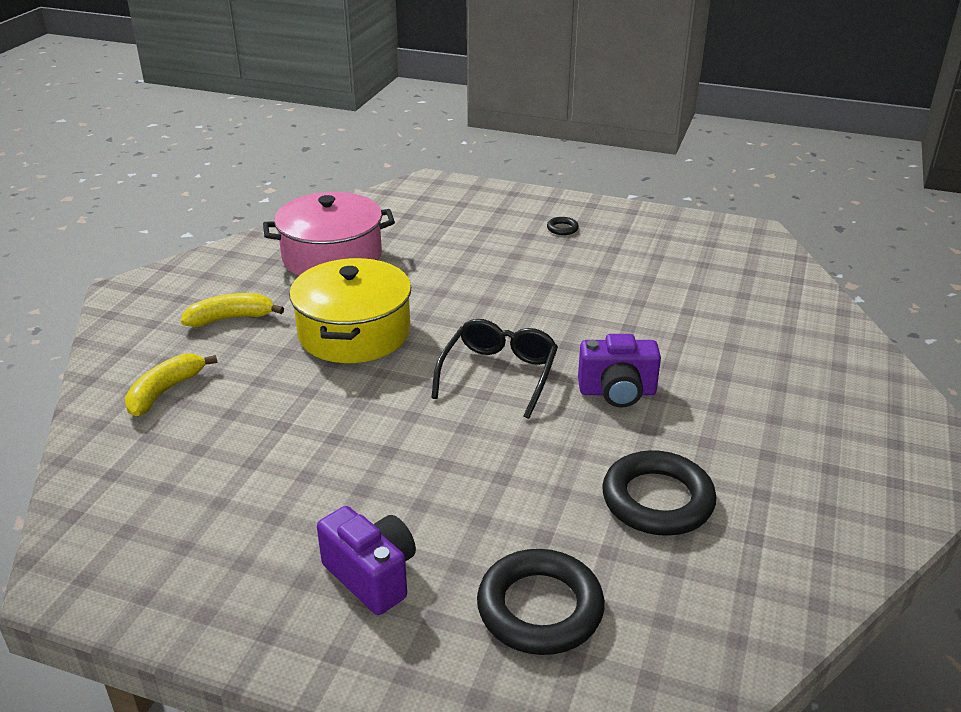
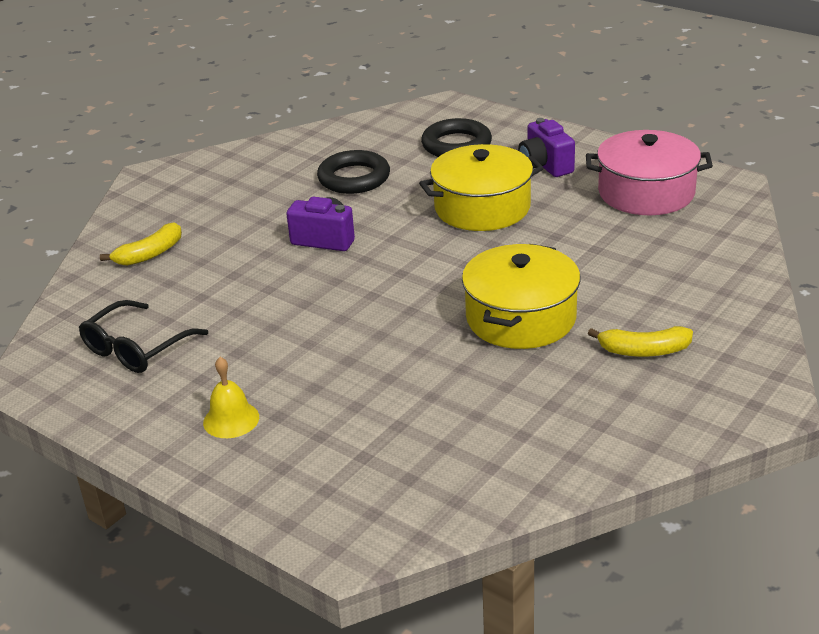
camera: 160 degrees left, 0 degrees up
(165, 391) = (696, 286): yellow banana -> yellow banana (150, 254)
(332, 257) = (525, 419): pink pot -> pink pot (646, 192)
(443, 470) = (482, 208): none -> yellow pot
(499, 373) = (407, 264): black glasses -> black glasses (135, 349)
(562, 228) = (231, 419): black ring -> yellow bell

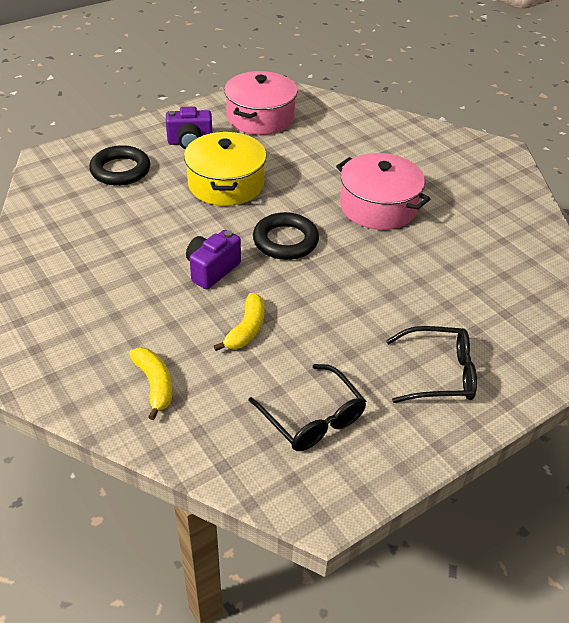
camera: 75 degrees left, 10 degrees up
(231, 419) = (440, 373): yellow bell -> black glasses
(354, 178) = (125, 232): black ring -> black ring (285, 241)
(520, 318) = (378, 206): yellow pot -> pink pot
(644, 351) = (437, 173): yellow banana -> yellow banana (246, 329)

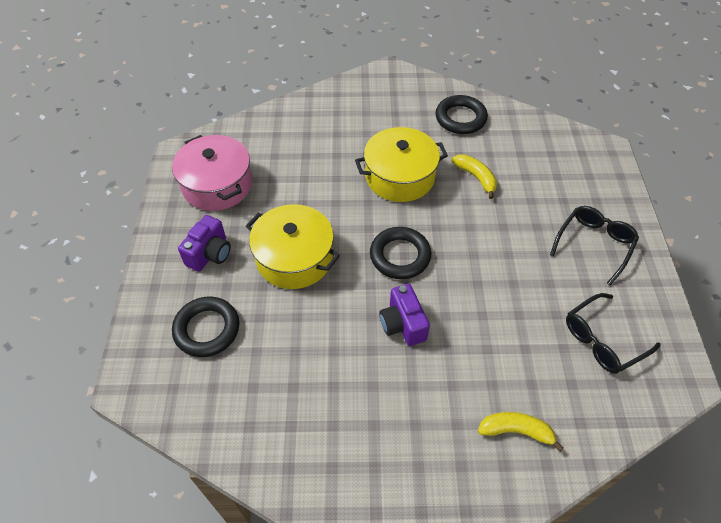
camera: 55 degrees left, 10 degrees up
(246, 329) = (488, 335): yellow banana -> yellow banana (476, 177)
(313, 419) = (602, 340): black glasses -> black glasses turned 150 degrees clockwise
(378, 206) = (400, 176): pink pot -> yellow pot
(501, 217) = (460, 118): none -> black ring

